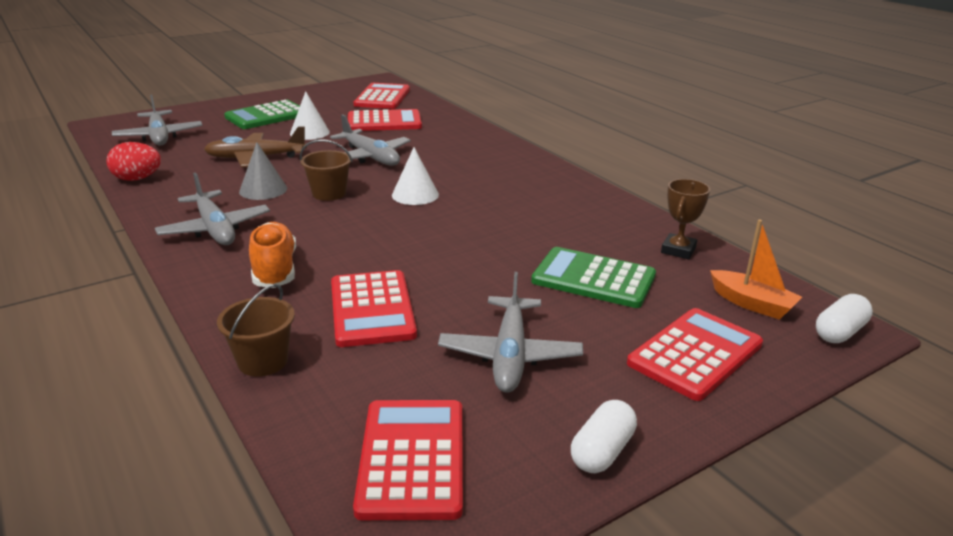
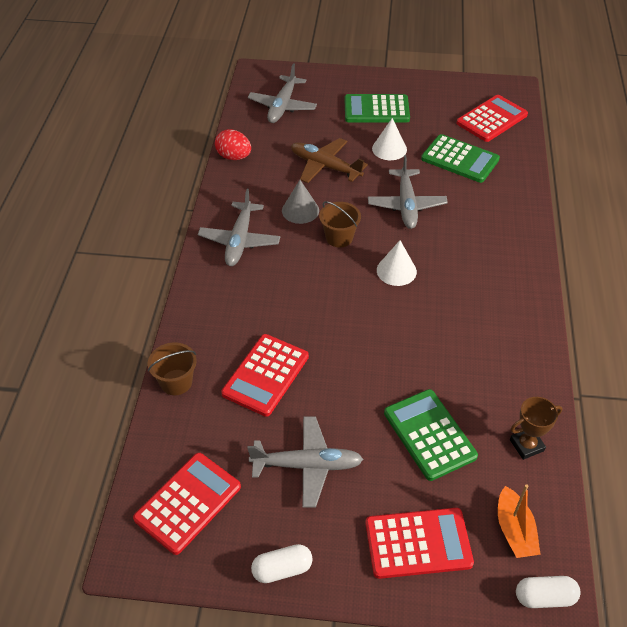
camera: 40 degrees right, 20 degrees up
(274, 270) = (242, 304): orange shoe -> none
(384, 122) = (460, 159): red calculator -> green calculator
(510, 354) = (306, 465): grey plane -> grey plane turned 135 degrees counterclockwise

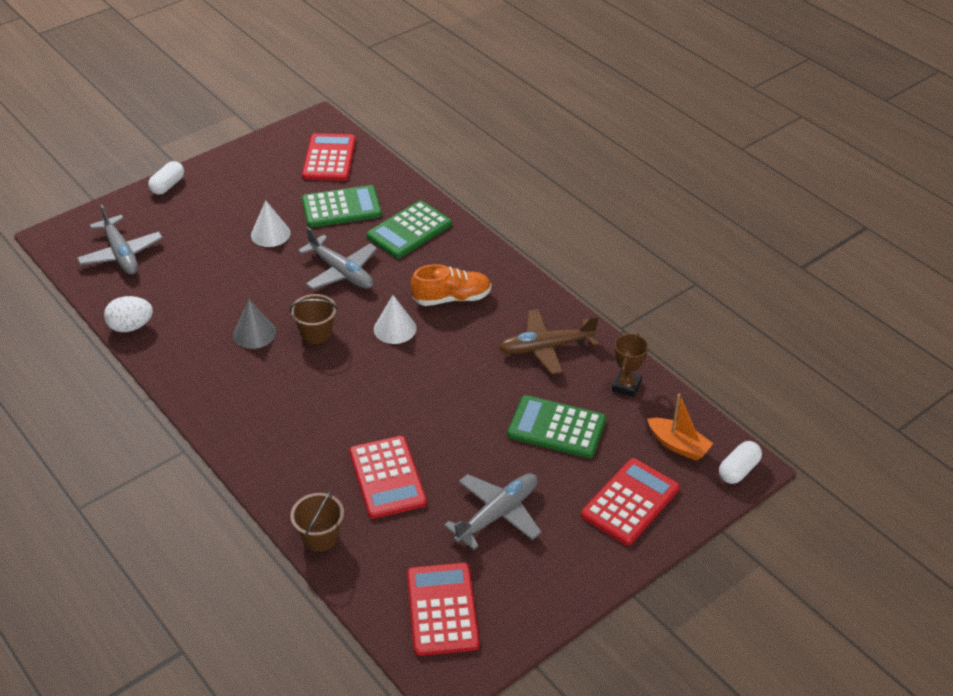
camera: 45 degrees left, 5 degrees down
(234, 157) = (131, 326): red egg -> white egg
(240, 240) = (230, 392): grey plane -> none
(282, 569) = (563, 593): white capsule -> white capsule (168, 186)
(325, 167) = (231, 283): brown plane -> brown plane (546, 347)
(376, 109) = (217, 206): green calculator -> green calculator (409, 230)
(464, 276) = (452, 298): none -> orange shoe

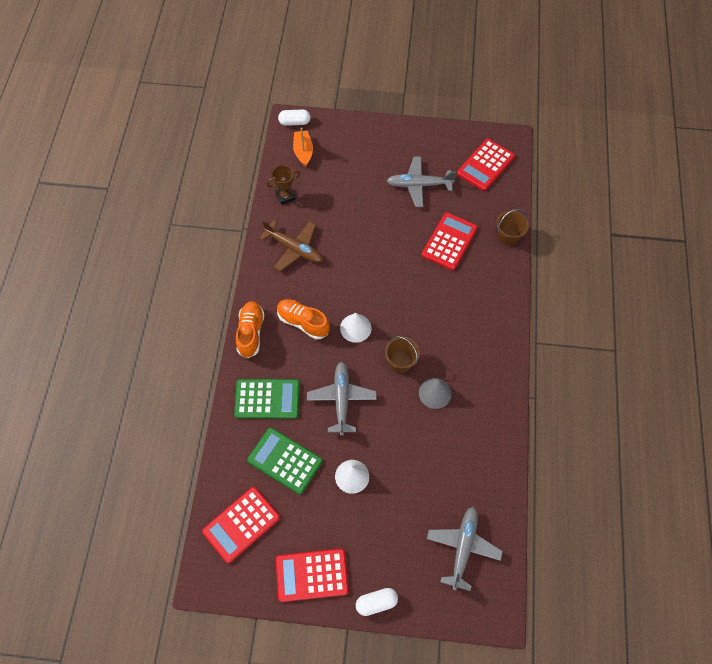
camera: 135 degrees left, 20 degrees up
(131, 326) = (503, 464): white egg -> none
(489, 259) = (251, 333): none -> orange shoe
(556, 427) = (344, 203): green calculator -> none
(630, 502) = (357, 145): red calculator -> red calculator (312, 575)

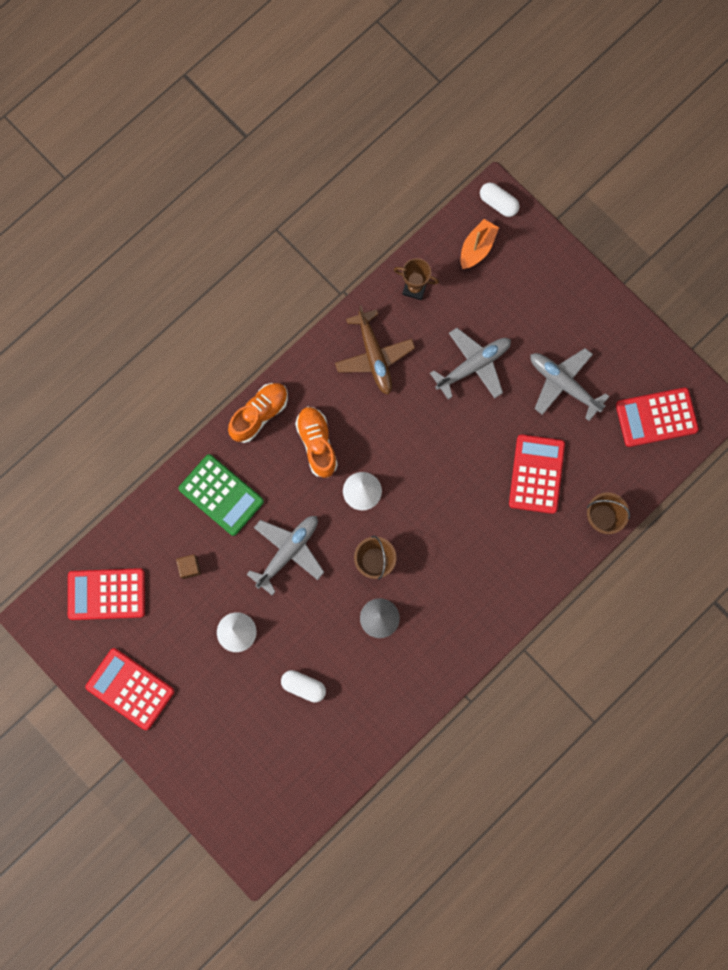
camera: 40 degrees right, 15 degrees up
(285, 460) = (189, 567): green calculator -> brown cube
(376, 602) = (164, 758): white capsule -> white capsule (303, 686)
(449, 241) = (536, 474): red calculator -> red calculator turned 60 degrees counterclockwise
(463, 548) = (277, 777): grey plane -> grey plane (473, 366)

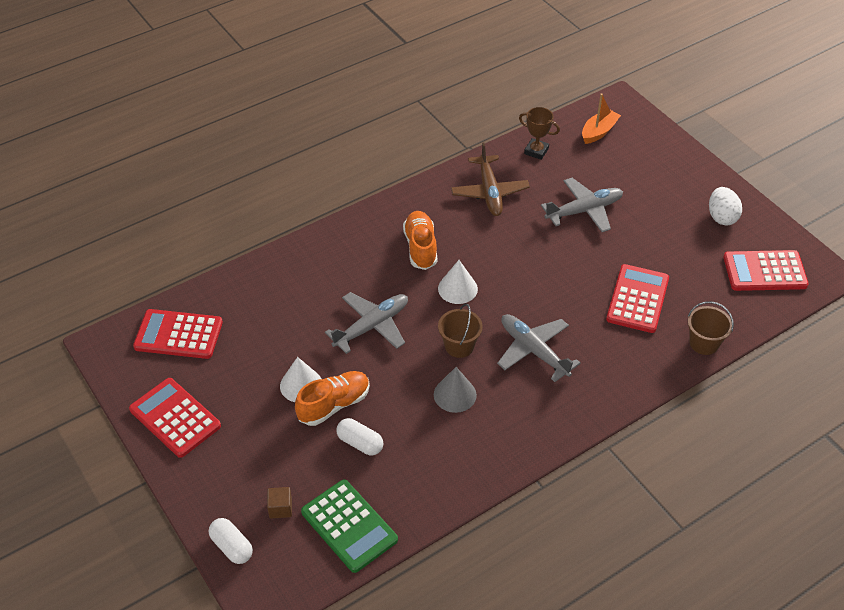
camera: 10 degrees right, 30 degrees down
(189, 567) = (269, 325): brown cube -> brown cube (280, 508)
(221, 495) = (317, 273): green calculator -> green calculator (349, 526)
(259, 414) = (370, 219): orange shoe -> orange shoe (334, 405)
(498, 203) = (622, 106): white capsule -> white capsule (232, 547)
(564, 384) = (672, 235): grey plane -> grey plane (534, 351)
(611, 351) = (721, 217): none -> white egg

